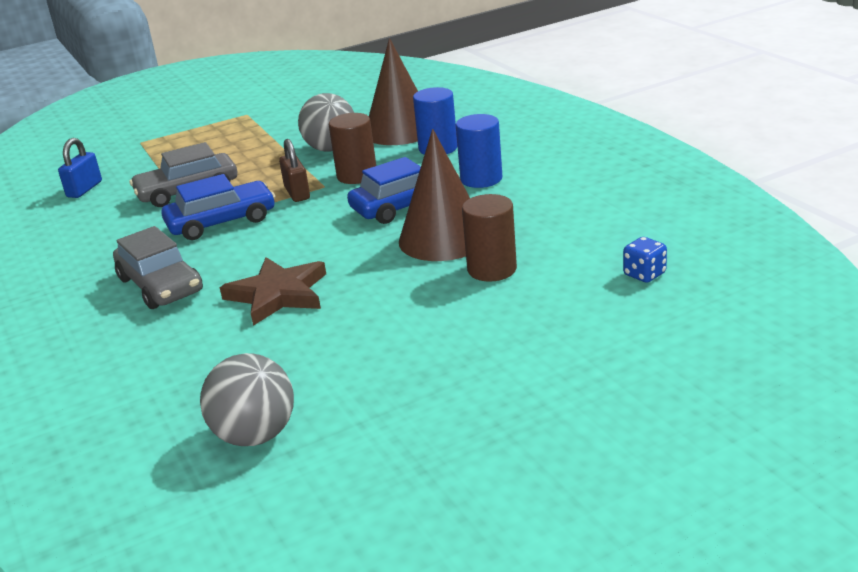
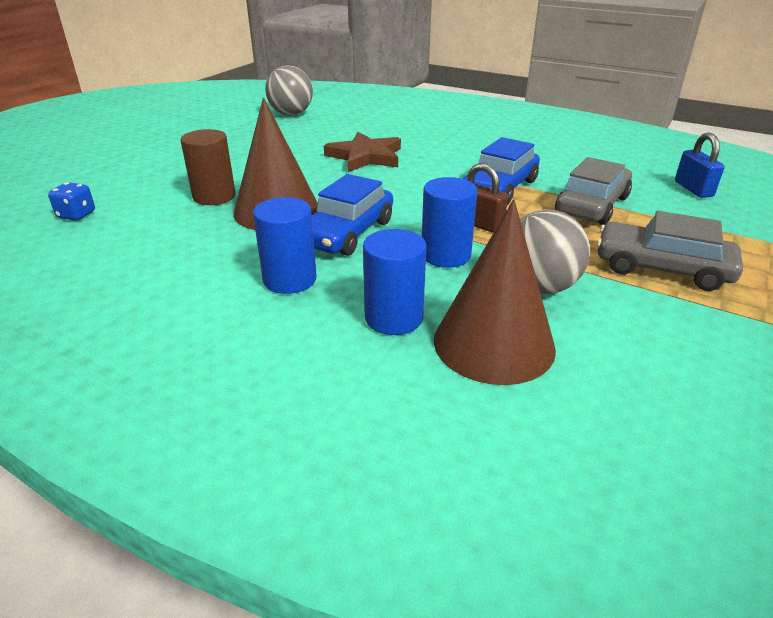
camera: 145 degrees right, 5 degrees up
(160, 285) = (458, 147): grey car -> grey car (661, 268)
(357, 175) = (445, 255): brown cylinder -> blue cylinder

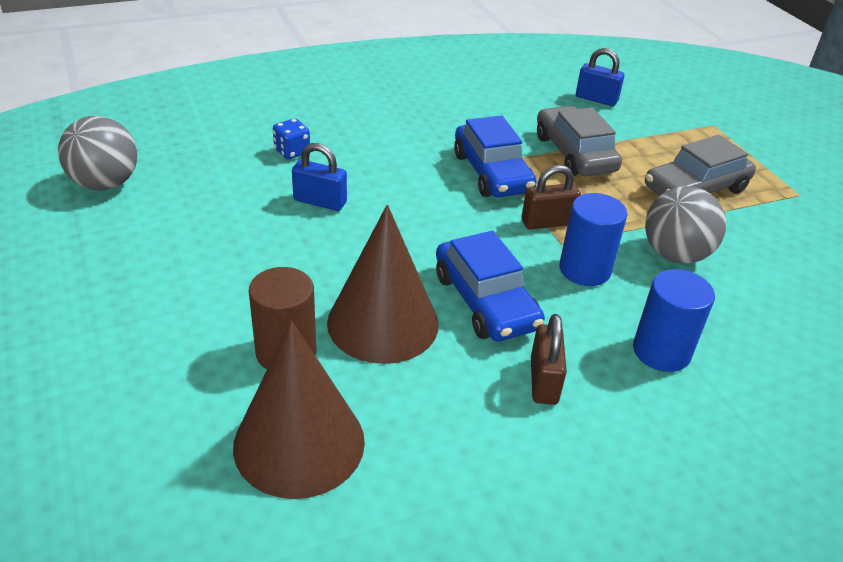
camera: 55 degrees left, 5 degrees up
(76, 215) = (189, 497): blue dice -> blue dice (292, 152)
(290, 279) = (543, 381): blue cylinder -> brown padlock
(365, 156) = (320, 201): brown star -> blue padlock
(494, 343) = (734, 321): brown cone -> brown cone (299, 443)

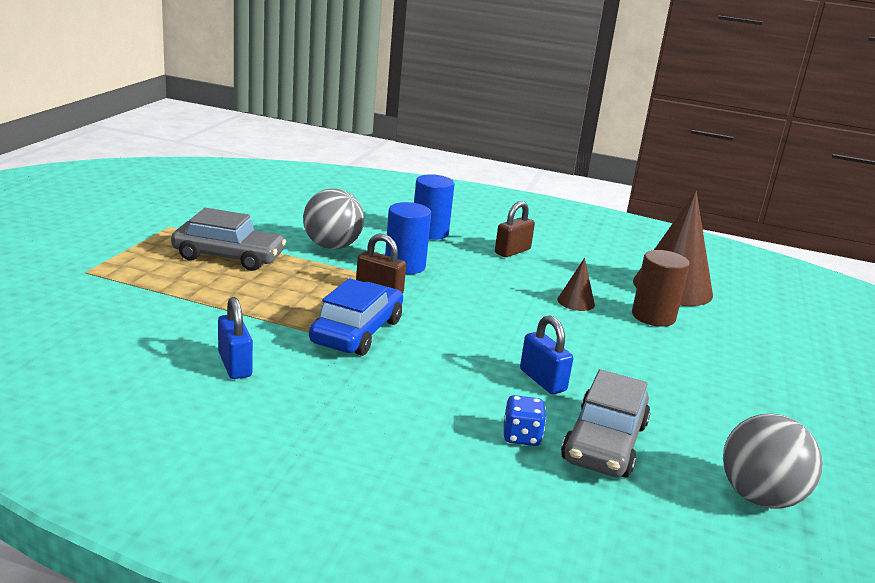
camera: 140 degrees left, 15 degrees down
(383, 323) = (576, 302): brown cone -> brown cone, size x0.45
(485, 301) = (495, 282): blue car -> none
(574, 154) = (257, 310): grey car -> grey car (604, 442)
(596, 99) = (114, 334): blue padlock -> blue padlock (234, 365)

